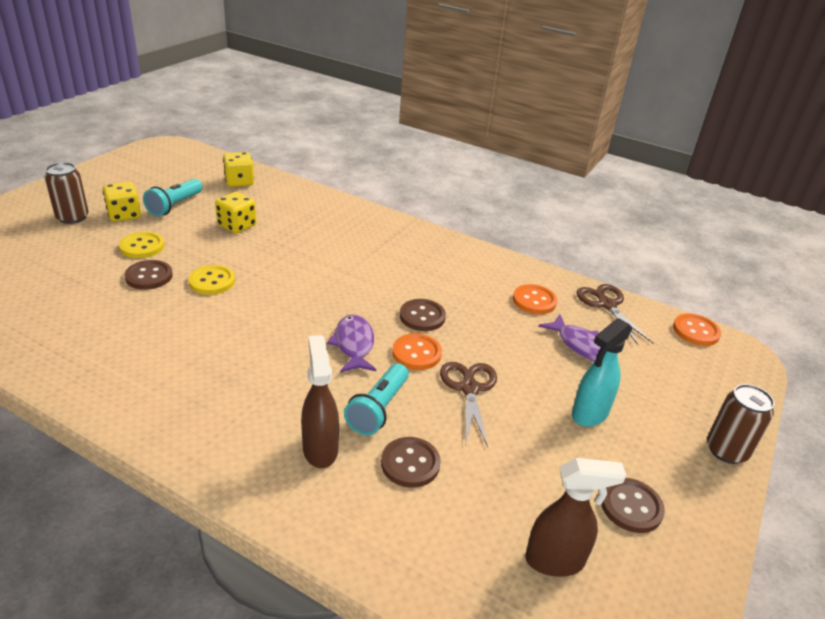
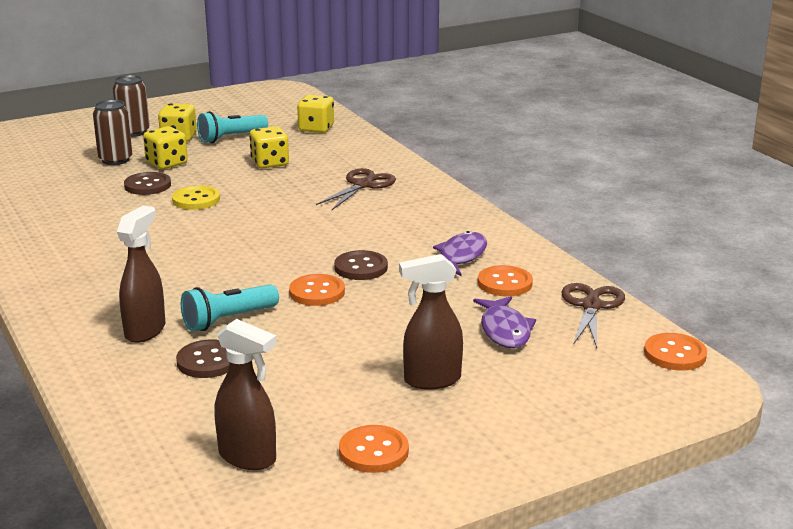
camera: 35 degrees right, 10 degrees down
(142, 247) = (166, 163): yellow button -> yellow dice
(354, 344) = (265, 272): purple fish -> purple fish (460, 256)
(469, 389) = (333, 329): brown scissors -> brown scissors (362, 185)
(589, 414) = (431, 380): turquoise spray bottle -> brown spray bottle
(631, 506) = (373, 451): brown button -> orange button
(726, 450) = (547, 450): brown can -> brown can (115, 160)

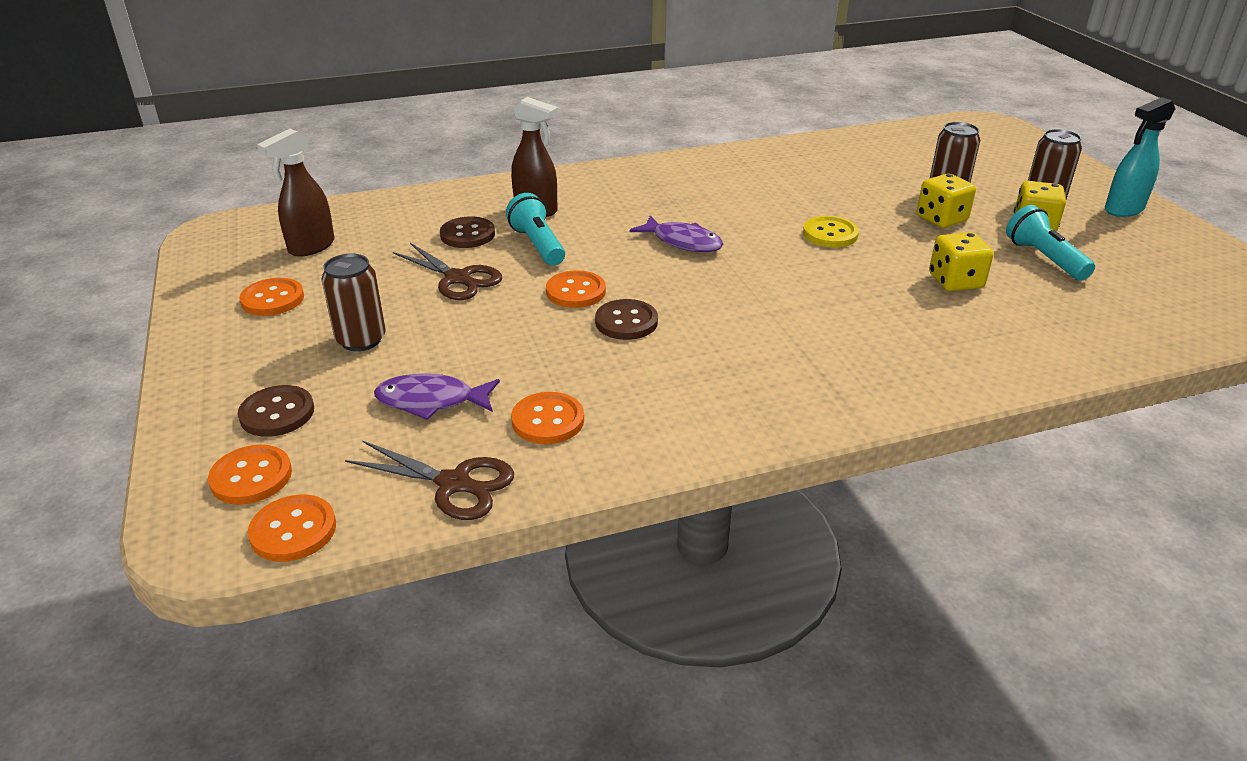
camera: 100 degrees right, 10 degrees up
(147, 185) = (871, 209): brown button -> brown button (277, 413)
(150, 112) = (1123, 210): none -> turquoise spray bottle
(316, 128) = (1110, 323): yellow dice -> none
(362, 185) = (882, 344): brown scissors -> brown scissors (458, 278)
(431, 380) = (361, 340): brown spray bottle -> brown can
(460, 256) = (636, 396): purple fish -> purple fish (683, 242)
(637, 386) = (251, 477): none -> orange button

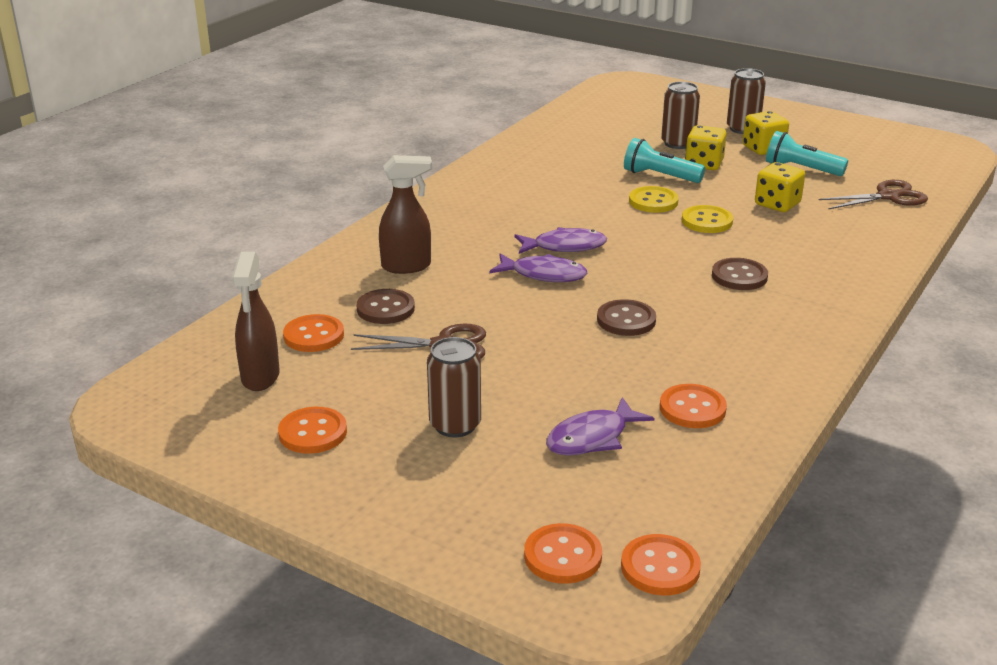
camera: 40 degrees left, 5 degrees down
(277, 413) = (494, 507): brown button -> brown button (739, 276)
(453, 484) = (707, 479): brown scissors -> brown scissors (888, 197)
(538, 245) = (460, 293): turquoise flashlight -> turquoise flashlight (660, 176)
(576, 292) = (553, 315): orange button -> orange button (314, 336)
(626, 257) = (544, 274): none -> purple fish
(852, 270) = (707, 221): none -> yellow button
(1123, 210) = (794, 119): turquoise spray bottle -> none

